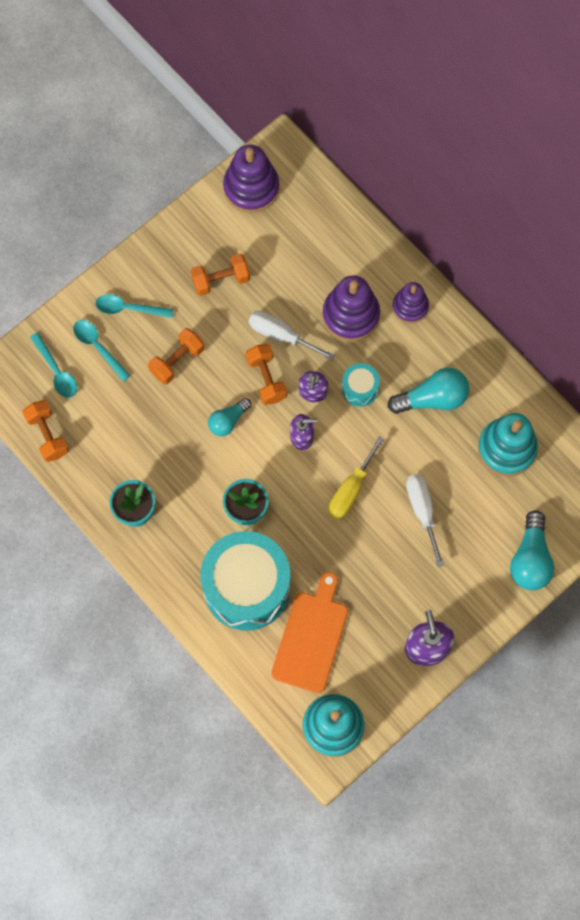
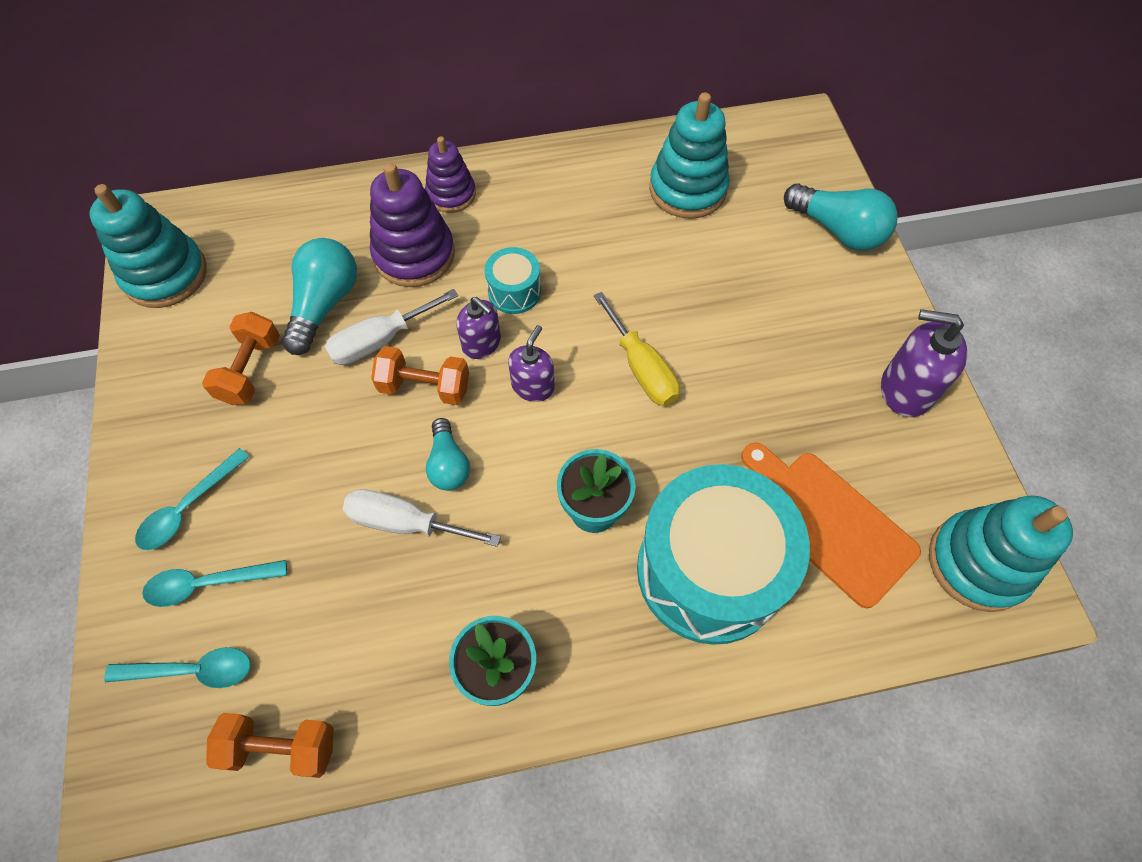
camera: 60 degrees left, 10 degrees down
(177, 361) = (315, 484): orange dumbbell -> none
(251, 188) = (165, 275): purple stacking toy -> turquoise stacking toy
(422, 511) = (717, 306): white screwdriver -> white screwdriver (405, 523)
(432, 398) = (579, 227): turquoise light bulb -> turquoise light bulb (325, 304)

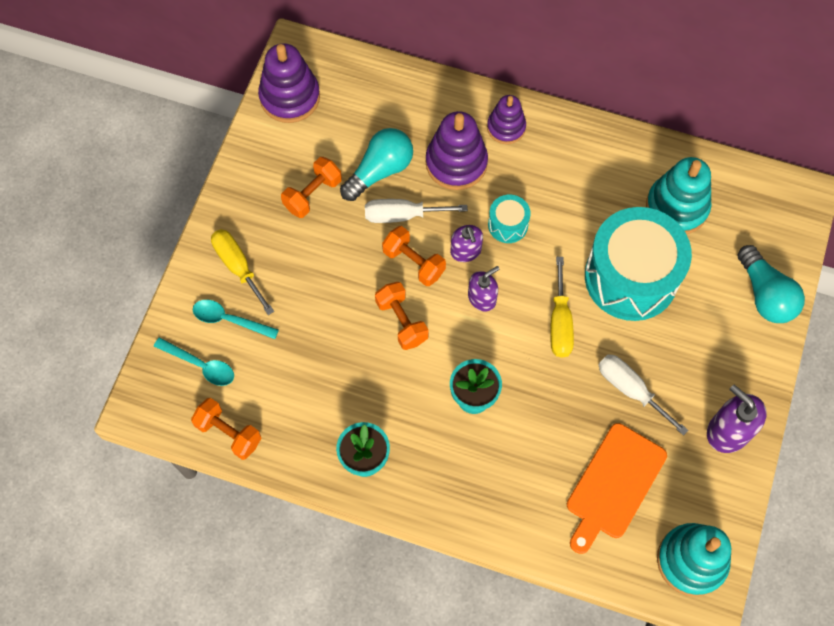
camera: 30 degrees right, 5 degrees up
(165, 275) = (290, 97): turquoise stacking toy -> purple stacking toy
(188, 507) = (238, 267): turquoise spoon -> yellow screwdriver
(405, 523) = (357, 344): white screwdriver -> white screwdriver (630, 390)
(448, 464) = (401, 321): turquoise light bulb -> orange dumbbell
(709, 570) = (520, 472): turquoise drum -> turquoise drum (631, 277)
(828, 522) = (614, 485): orange cutting board -> orange cutting board turned 135 degrees counterclockwise

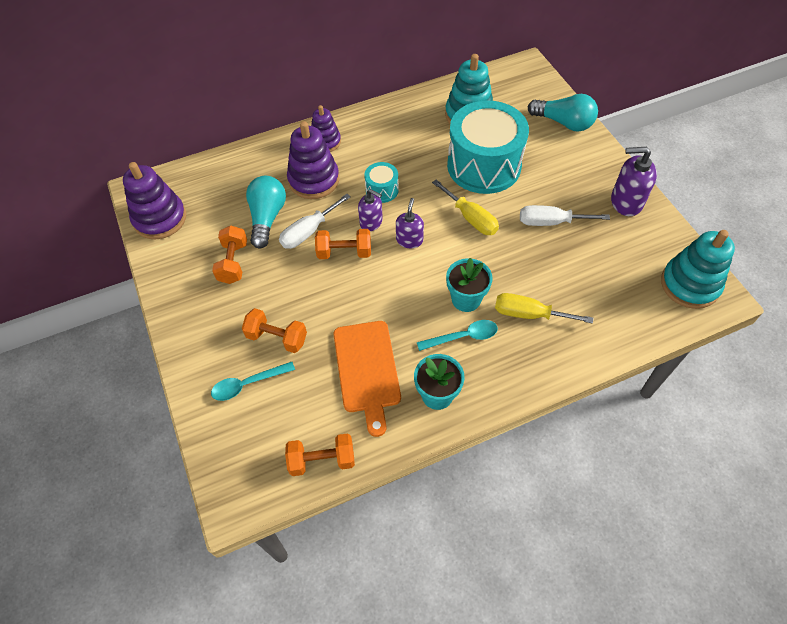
camera: 40 degrees left, 10 degrees down
(200, 365) = (254, 432): turquoise spoon -> turquoise spoon (463, 337)
(238, 267) = (221, 345): yellow screwdriver -> yellow screwdriver (529, 314)
(401, 321) = (372, 291): orange dumbbell -> orange dumbbell (277, 338)
(614, 485) = (601, 280): orange cutting board -> orange cutting board (367, 370)

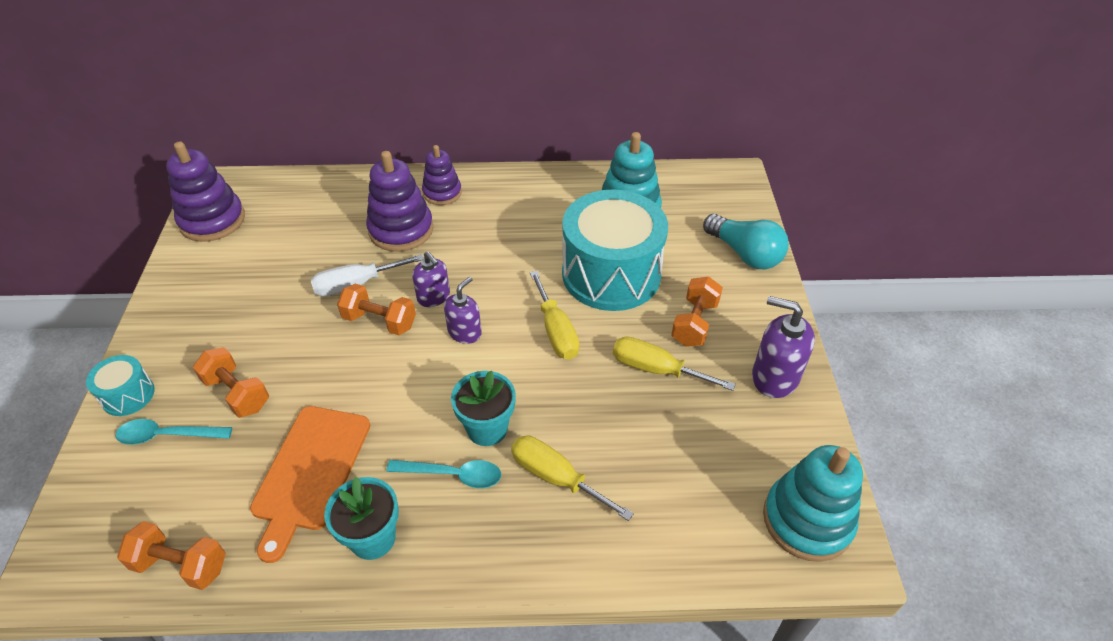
camera: 20 degrees right, 10 degrees down
(233, 263) = (252, 292): orange dumbbell -> orange dumbbell (694, 323)
(267, 218) = (322, 255): turquoise light bulb -> none
(382, 190) = (470, 264): turquoise drum -> turquoise drum (128, 395)
(551, 222) = (656, 369): white screwdriver -> yellow screwdriver

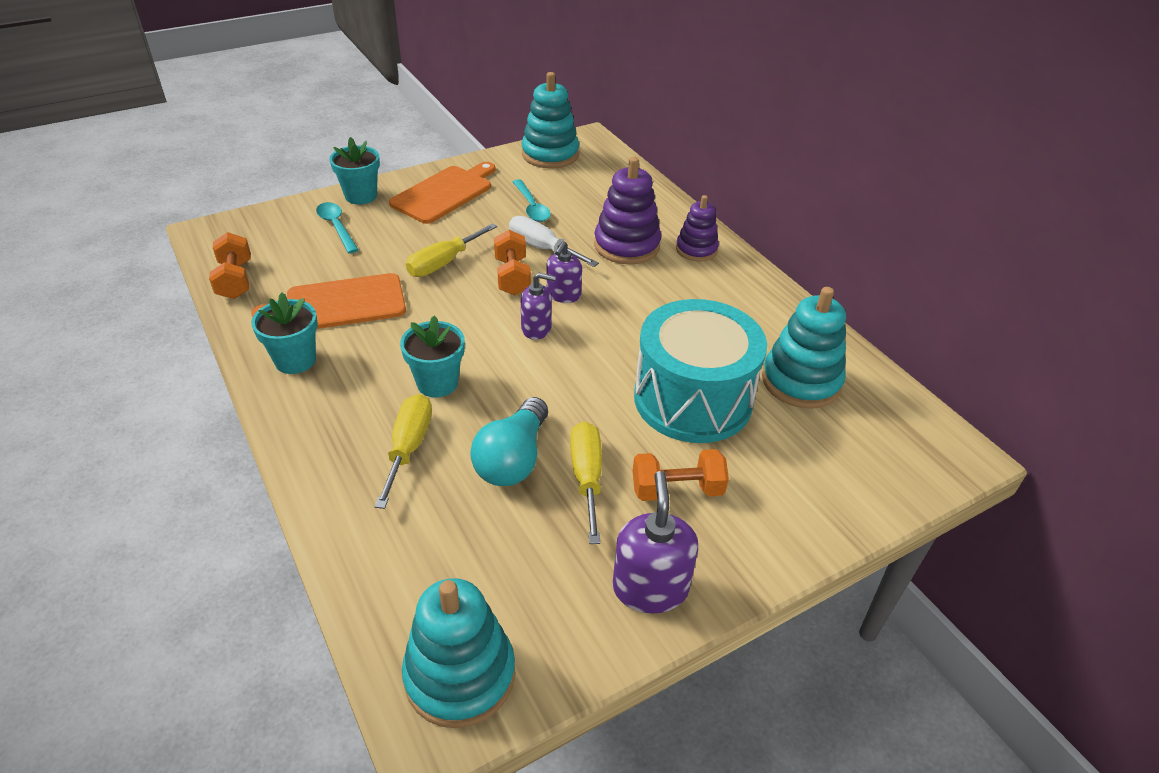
camera: 60 degrees right, 5 degrees down
(128, 395) = (361, 196): turquoise drum -> turquoise flower pot
(196, 322) = (444, 193): none -> orange cutting board
(212, 220) = (550, 154): purple stacking toy -> turquoise stacking toy
(237, 393) = (391, 239): orange dumbbell -> none
(453, 475) = (377, 381): turquoise spoon -> turquoise spoon (531, 207)
(556, 331) = (583, 386): yellow screwdriver -> yellow screwdriver (443, 263)
(745, 254) = (828, 503): turquoise light bulb -> turquoise light bulb (513, 459)

